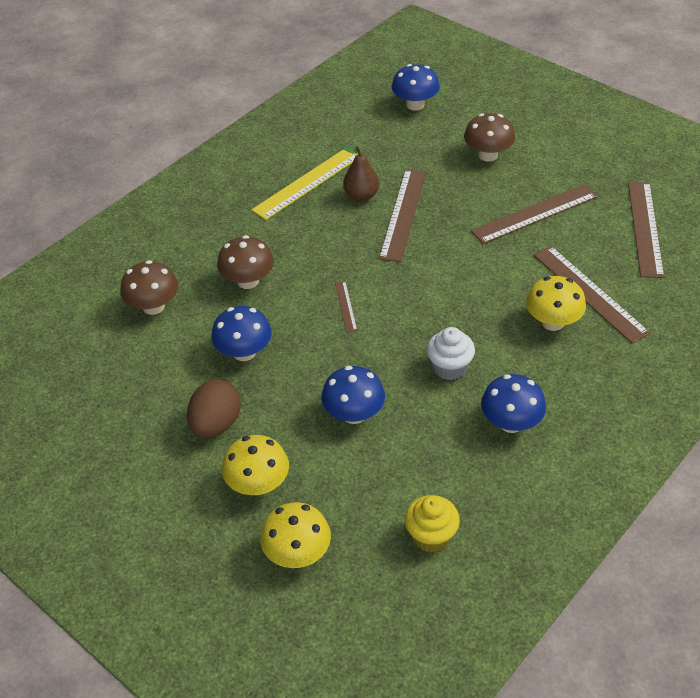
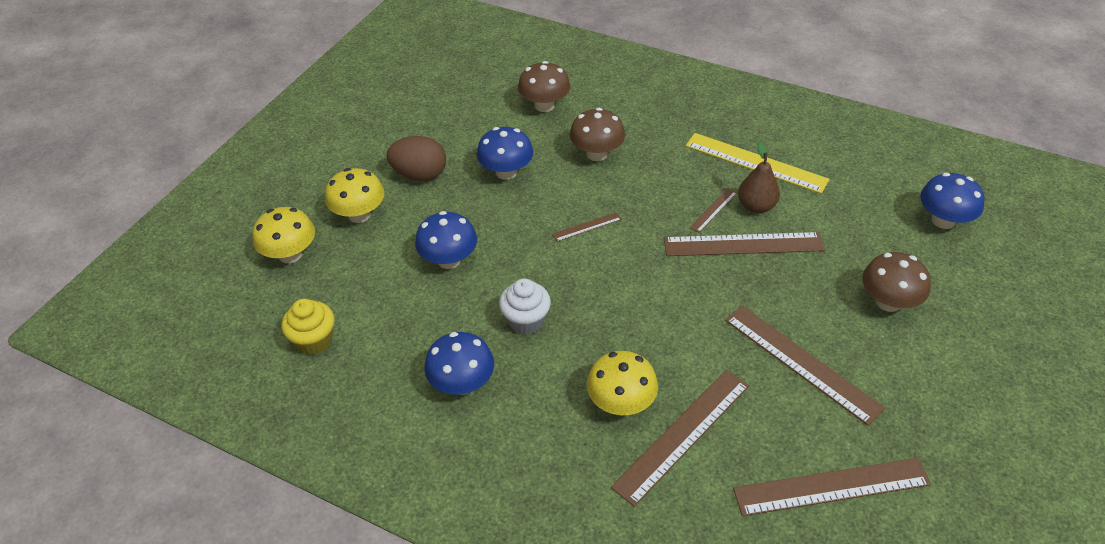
camera: 75 degrees right, 0 degrees up
(356, 221) = (713, 210): none -> brown ruler

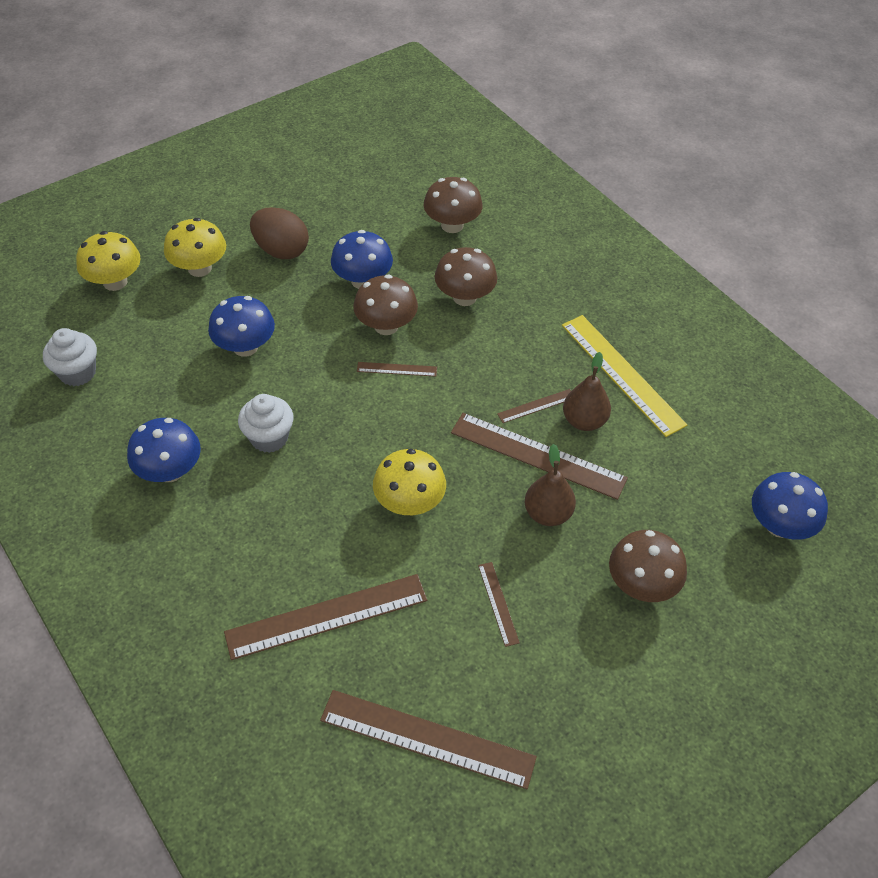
camera: 25 degrees right, 5 degrees up
(314, 341) = (77, 373): yellow cupcake -> white cupcake
(552, 198) = (386, 326): none -> brown mushroom
(621, 403) = (294, 558): yellow mushroom -> yellow mushroom (409, 502)
(784, 282) = (547, 513): none -> brown pear
(801, 362) = (498, 603): brown ruler -> brown ruler, size x0.47

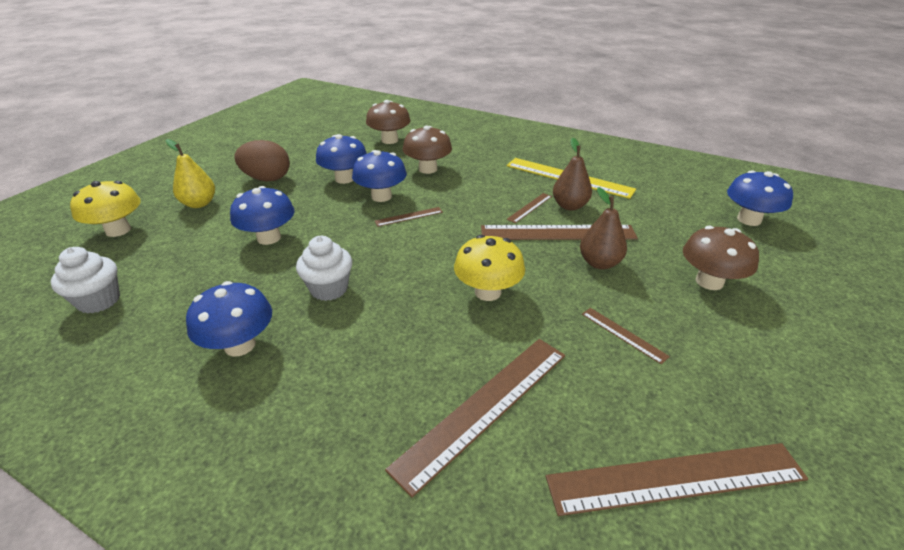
camera: 25 degrees left, 15 degrees down
(199, 268) = (199, 203): yellow mushroom -> yellow pear
(386, 326) = (381, 196): brown mushroom -> blue mushroom

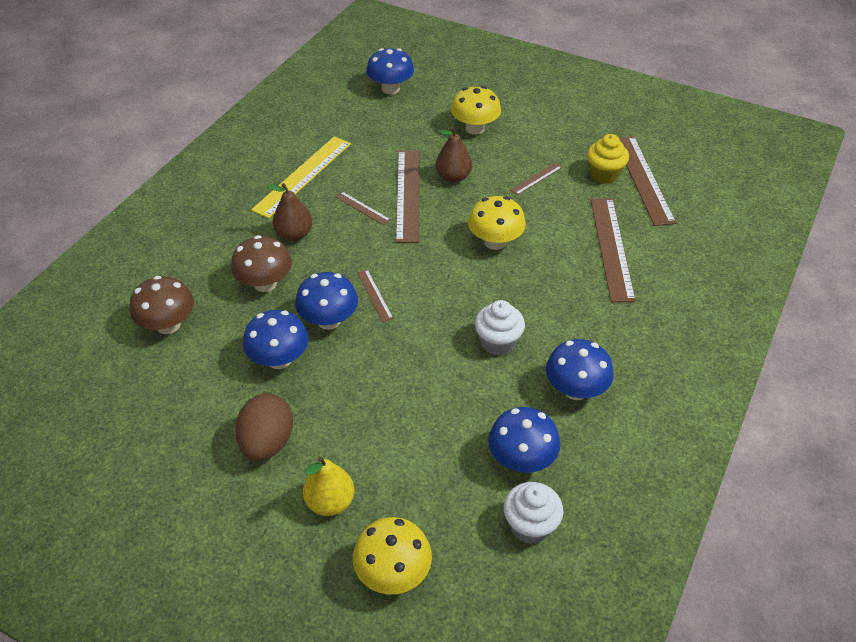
camera: 90 degrees left, 10 degrees up
(269, 238) = (413, 407): blue mushroom -> blue mushroom (521, 459)
(484, 407) = (611, 248): brown ruler -> brown ruler turned 45 degrees clockwise
(569, 206) = (361, 182): brown pear -> brown pear (294, 235)
(665, 417) = (604, 175): none -> yellow cupcake
(709, 281) = (475, 128): brown mushroom -> yellow mushroom

